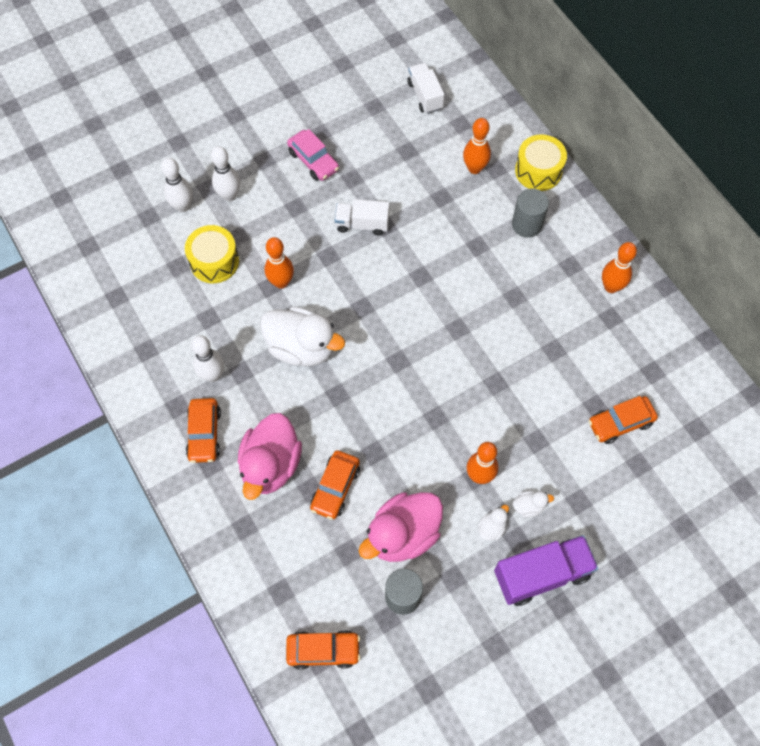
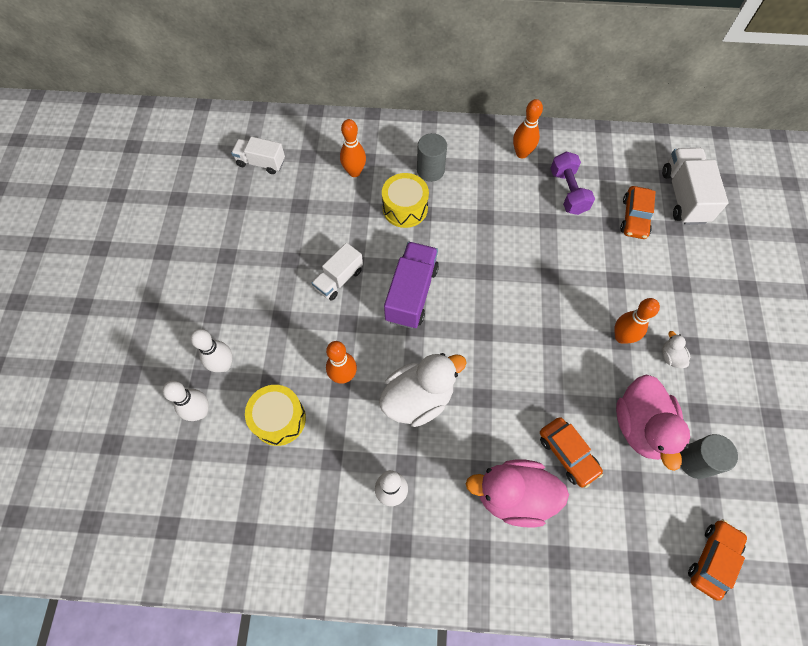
camera: 55 degrees left, 0 degrees up
(204, 434) = (445, 536): orange car -> none
(271, 465) = (513, 495): pink duck -> pink duck turned 135 degrees clockwise
(313, 161) = (248, 277): pink car -> none
(528, 506) = (667, 319): white duck -> none
(538, 171) = (391, 135): yellow drum -> yellow drum (405, 208)
(541, 574) = (728, 346): purple truck -> purple truck (411, 293)
(601, 350) = (568, 192): none -> purple dumbbell
(684, 456) = (684, 196): none -> white truck

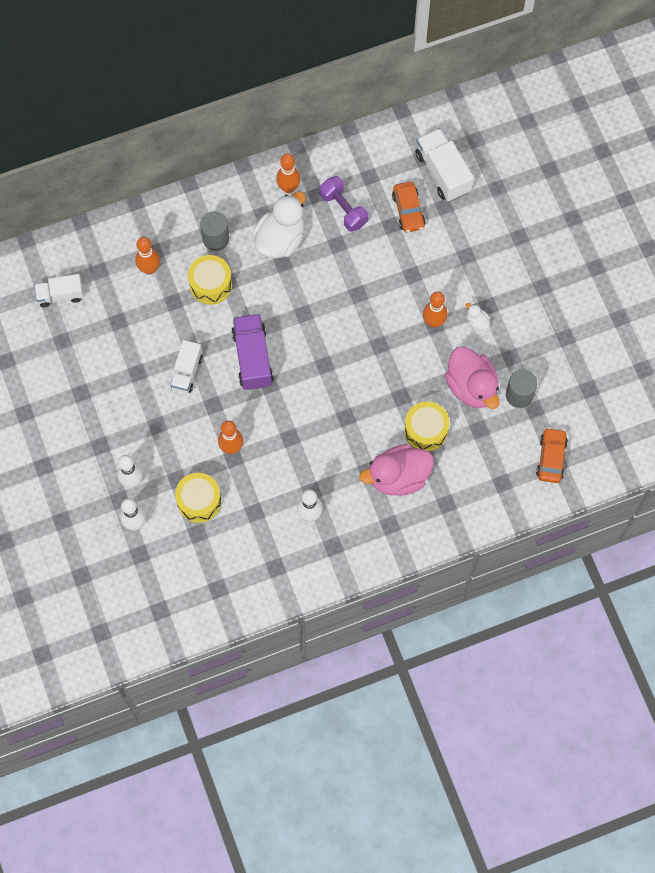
camera: 25 degrees left, 5 degrees up
(418, 398) = (297, 439): white duck -> white duck (280, 239)
(567, 454) = (425, 430): orange car -> yellow drum

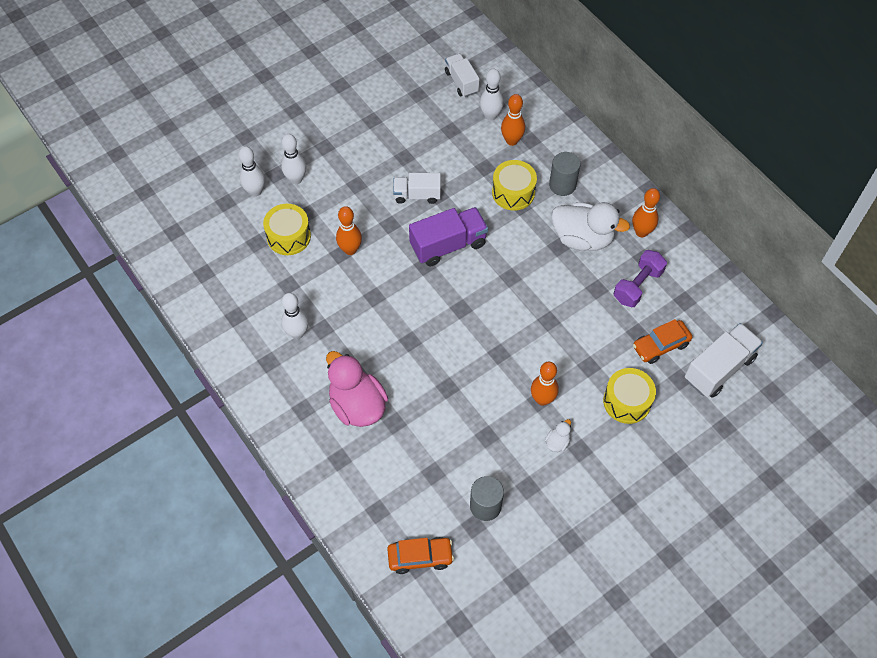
camera: 75 degrees right, 10 degrees down
(112, 280) = (490, 116): none -> white bowling pin
(425, 430) = (416, 420): yellow drum -> yellow drum (627, 401)
(472, 387) = (480, 454): pink duck -> none

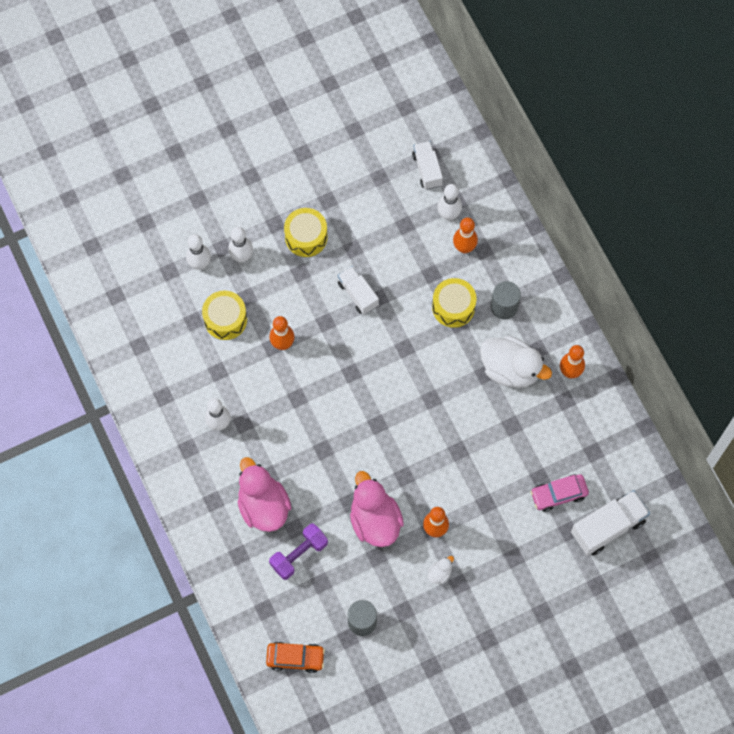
camera: 10 degrees right, 10 degrees up
(417, 195) = (358, 294): white truck -> white truck turned 45 degrees clockwise
(448, 245) = (378, 354): purple truck -> none
(477, 401) = (375, 520): none -> pink duck
(627, 401) = (513, 545): yellow drum -> yellow drum (306, 237)
(637, 285) = (552, 429): purple dumbbell -> purple dumbbell (299, 554)
(660, 345) = (558, 494): orange car -> pink car

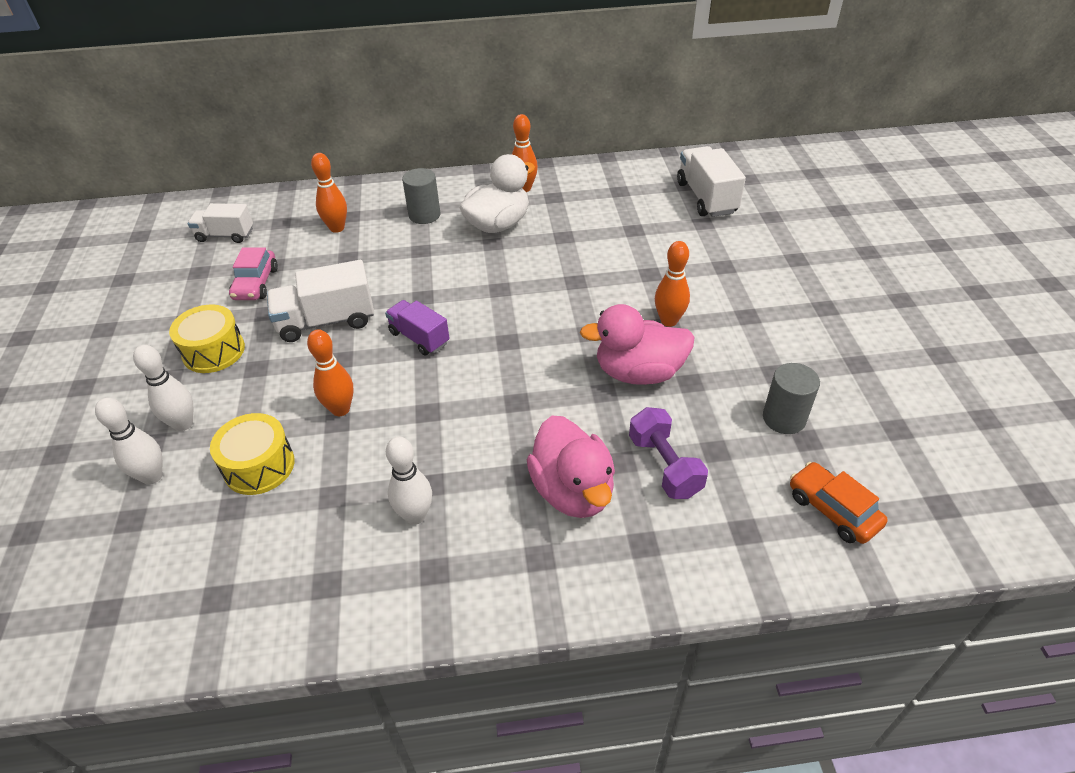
camera: 70 degrees left, 25 degrees down
(263, 505) = (573, 491): pink duck -> pink duck turned 105 degrees counterclockwise
(295, 658) = (832, 510): orange car -> orange car turned 60 degrees counterclockwise
(358, 294) = (326, 321): white truck -> white truck, size x1.53
(361, 364) = (419, 338): none -> purple truck
(439, 573) = (729, 329): white duck -> none
(448, 215) = (290, 231): white bowling pin -> none
(453, 307) = (399, 249): yellow drum -> none
(558, 494) = (658, 221): pink car -> pink car (256, 284)

